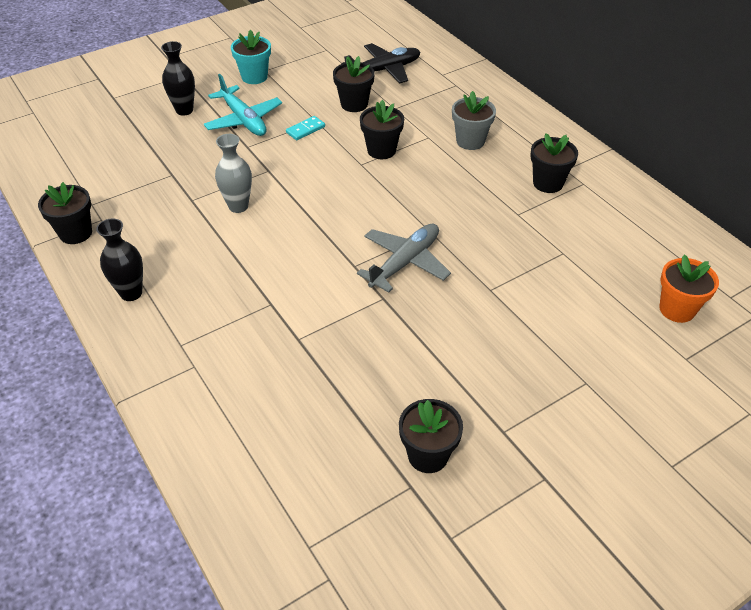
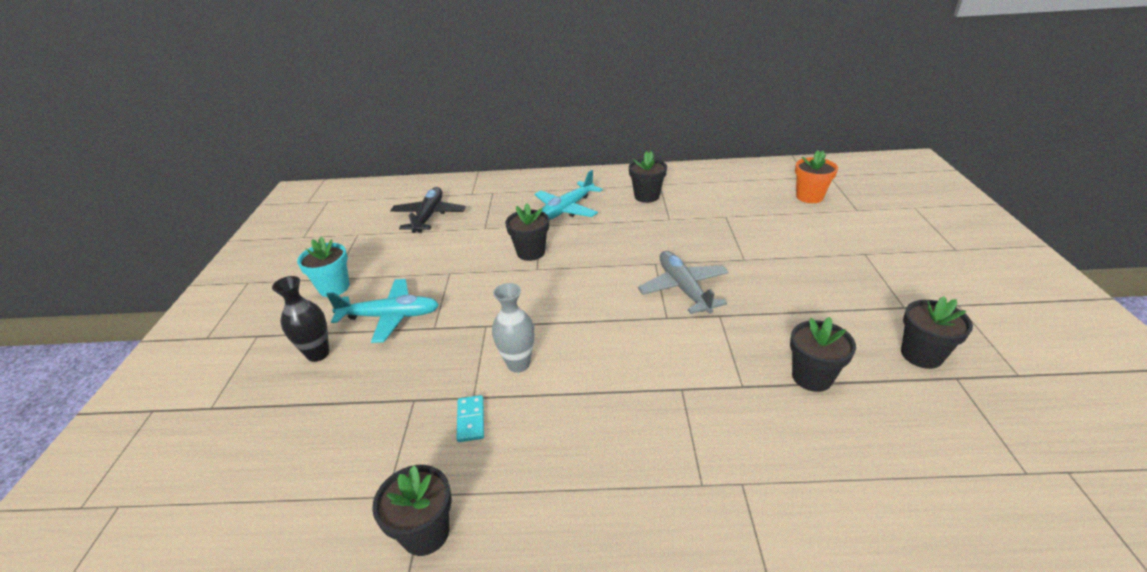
camera: 55 degrees left, 10 degrees down
(131, 293) = (585, 505): black vase -> none
(305, 130) = (454, 283): turquoise domino -> turquoise domino (471, 420)
(354, 104) = (453, 245): black flower pot -> black flower pot (812, 377)
(470, 141) = (566, 209): grey flower pot -> turquoise plane

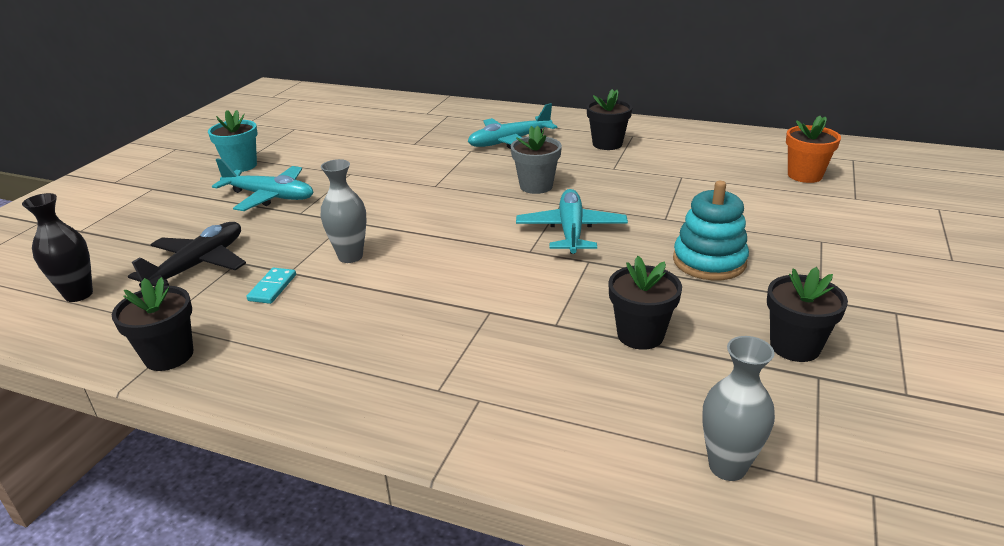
camera: 20 degrees right, 5 degrees down
(318, 354) = (189, 211): black vase -> black vase (79, 294)
(429, 216) = (370, 125): black plane -> black plane (198, 265)
(531, 252) = (441, 171): black flower pot -> none
(622, 250) = (536, 186): none -> grey flower pot
(683, 289) = (571, 231): grey plane -> turquoise plane
(806, 292) = (709, 261): none -> turquoise stacking toy
(964, 482) = (727, 467): none -> grey vase

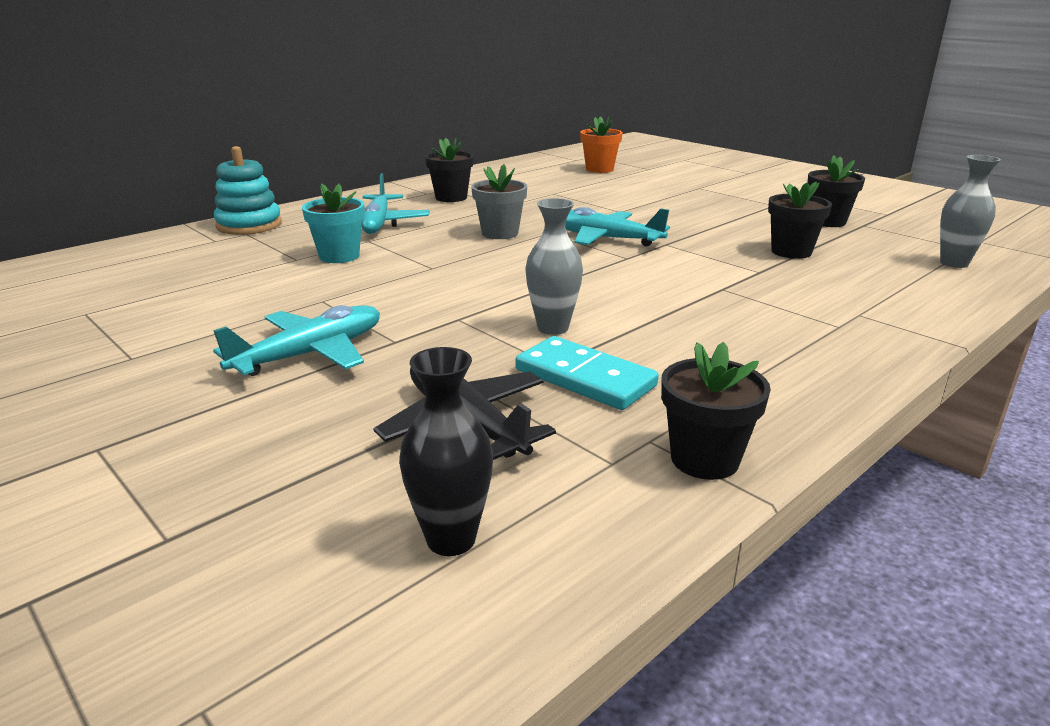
camera: 65 degrees left, 5 degrees down
(241, 166) = (153, 364): turquoise flower pot -> turquoise flower pot (339, 256)
(272, 288) = (585, 378): turquoise domino -> turquoise domino, size x1.79
(709, 261) = (701, 215): turquoise stacking toy -> turquoise stacking toy (249, 225)

